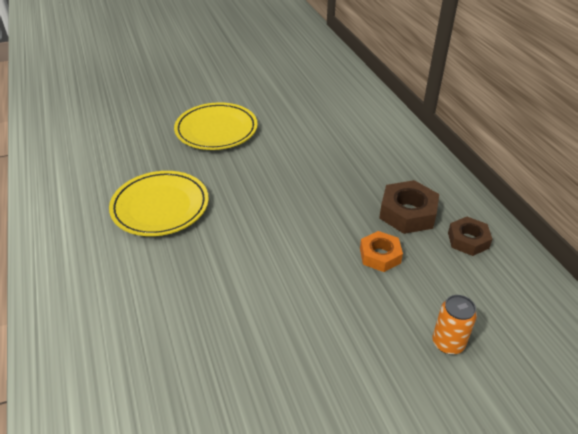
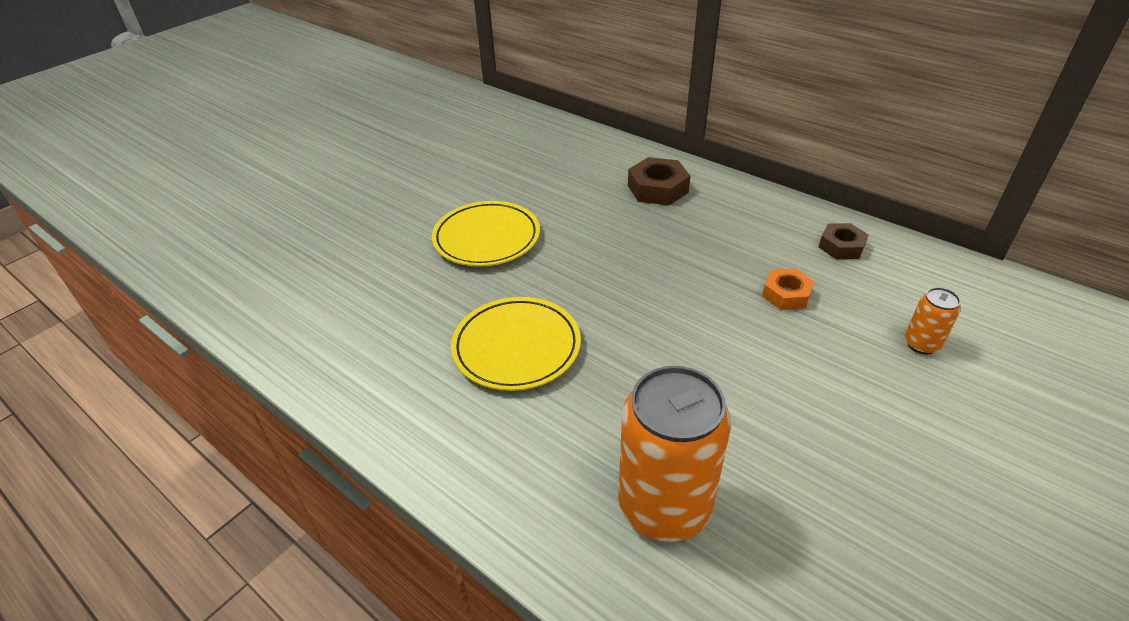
camera: 30 degrees left, 0 degrees up
(138, 349) = (664, 506): none -> orange can
(407, 213) = (767, 244): brown nut -> brown nut (657, 189)

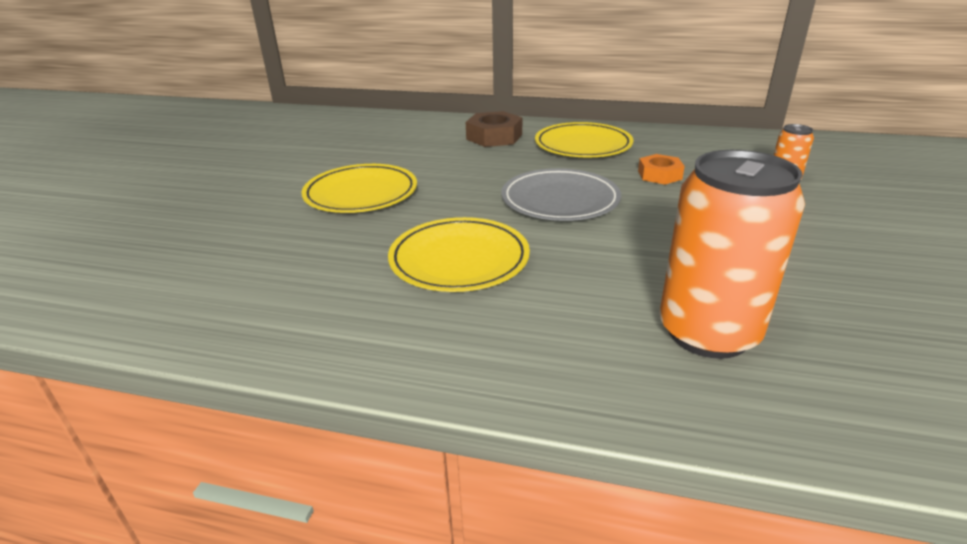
camera: 25 degrees left, 10 degrees down
(656, 300) = (560, 200): none -> grey plate
(739, 226) = (583, 145): none -> yellow plate
(841, 246) = (670, 142): brown nut -> none

